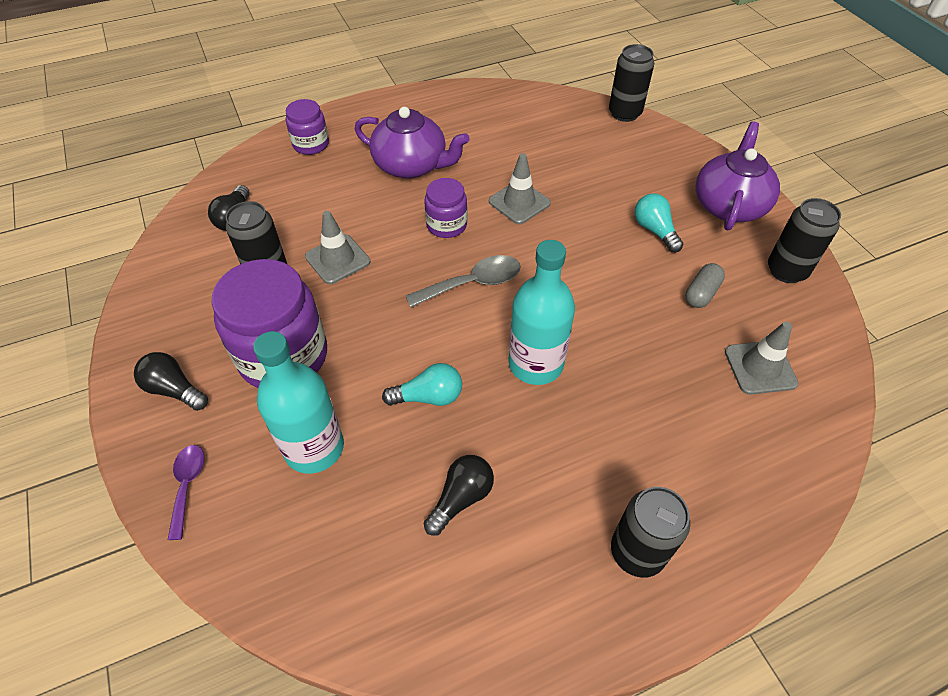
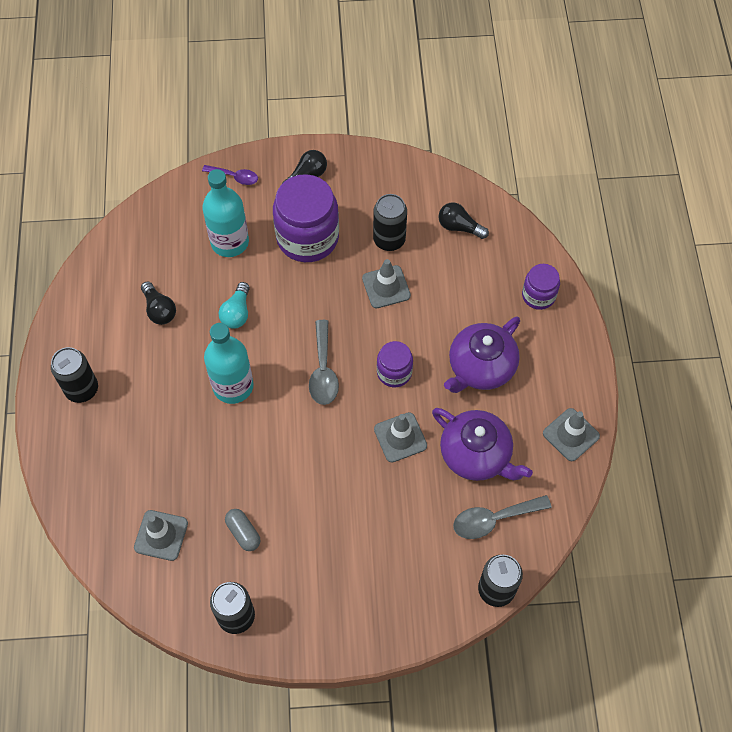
camera: 110 degrees right, 10 degrees up
(455, 100) = (571, 435): none -> grey traffic cone
(563, 127) = (493, 519): none -> grey spoon
(654, 230) = (324, 532): turquoise light bulb -> none
(729, 205) = (329, 615): purple teapot -> purple teapot (476, 455)

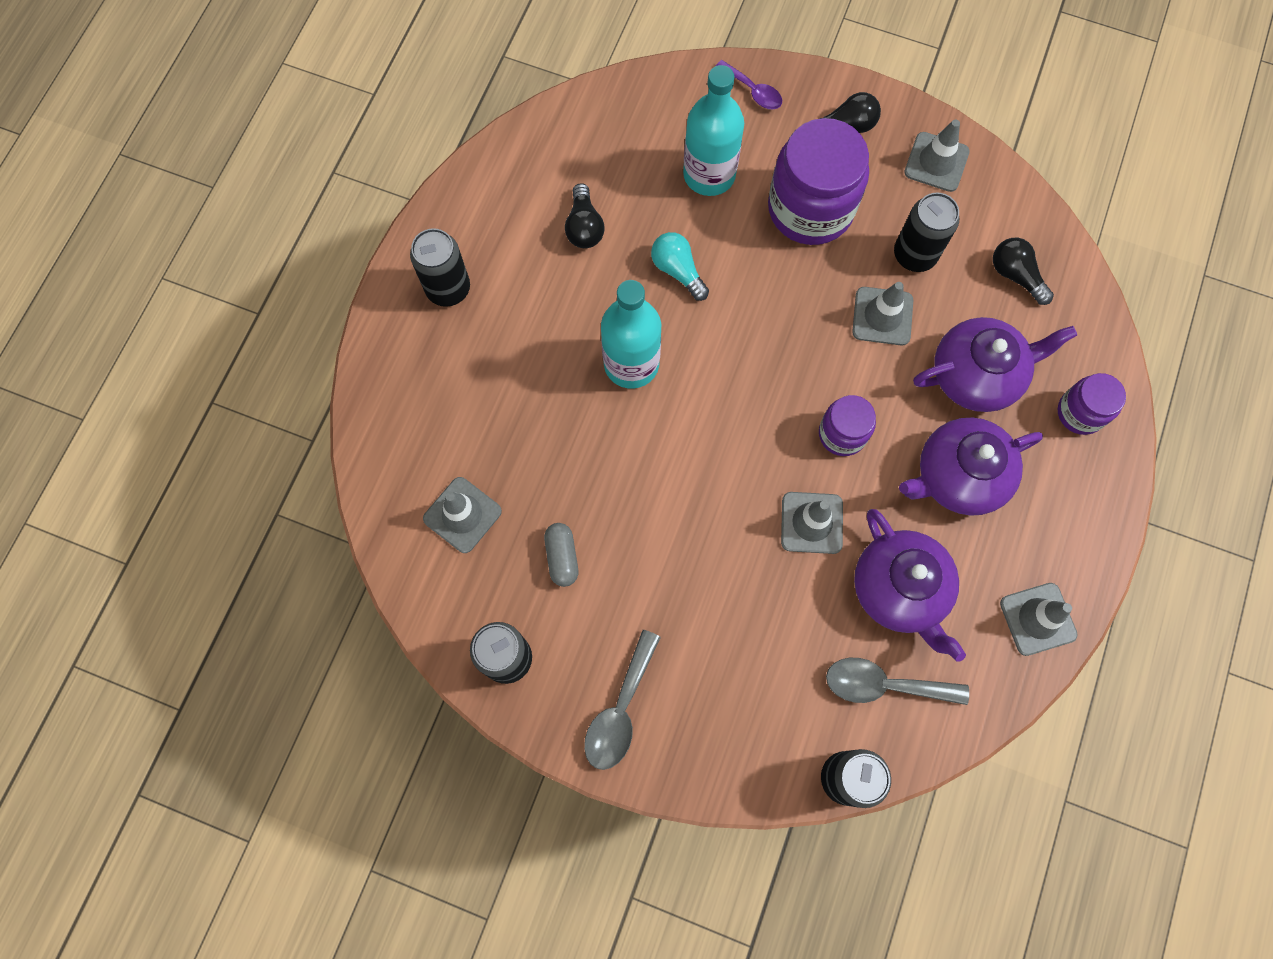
camera: 25 degrees right, 10 degrees up
(237, 313) = (678, 271): turquoise light bulb -> turquoise light bulb turned 105 degrees clockwise
(323, 371) = (752, 393): grey spoon -> grey spoon (620, 710)
(376, 176) = (936, 162): none -> grey traffic cone
(463, 299) = (977, 375): none -> purple teapot

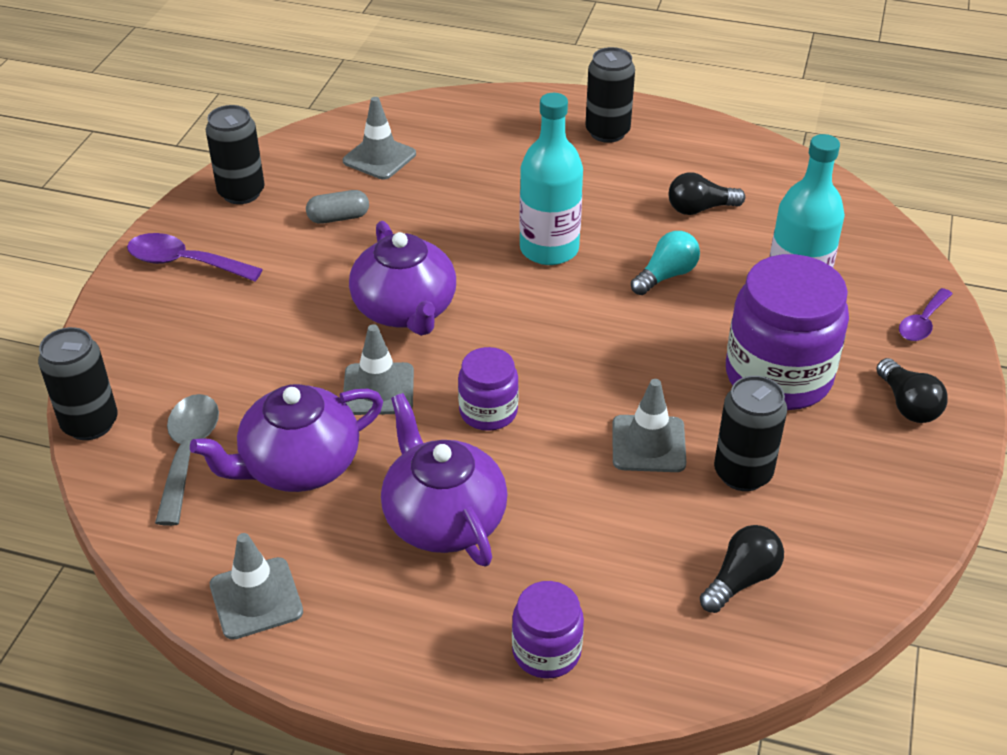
camera: 85 degrees right, 30 degrees down
(620, 710) = (184, 262): grey spoon -> purple spoon
(936, 162) = (889, 494): grey traffic cone -> none
(977, 375) = (585, 537): purple teapot -> purple teapot (405, 310)

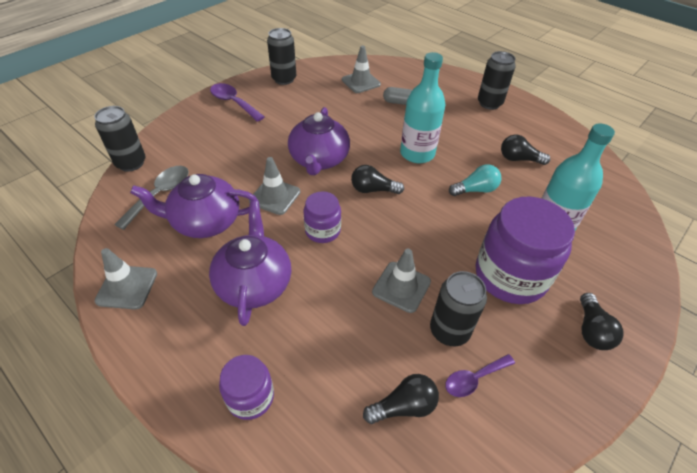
camera: 25 degrees right, 5 degrees up
(338, 218) = (320, 104): grey capsule -> grey capsule (399, 102)
(520, 327) = (373, 190): none -> black light bulb
(922, 323) = (631, 277): purple spoon -> purple spoon (474, 379)

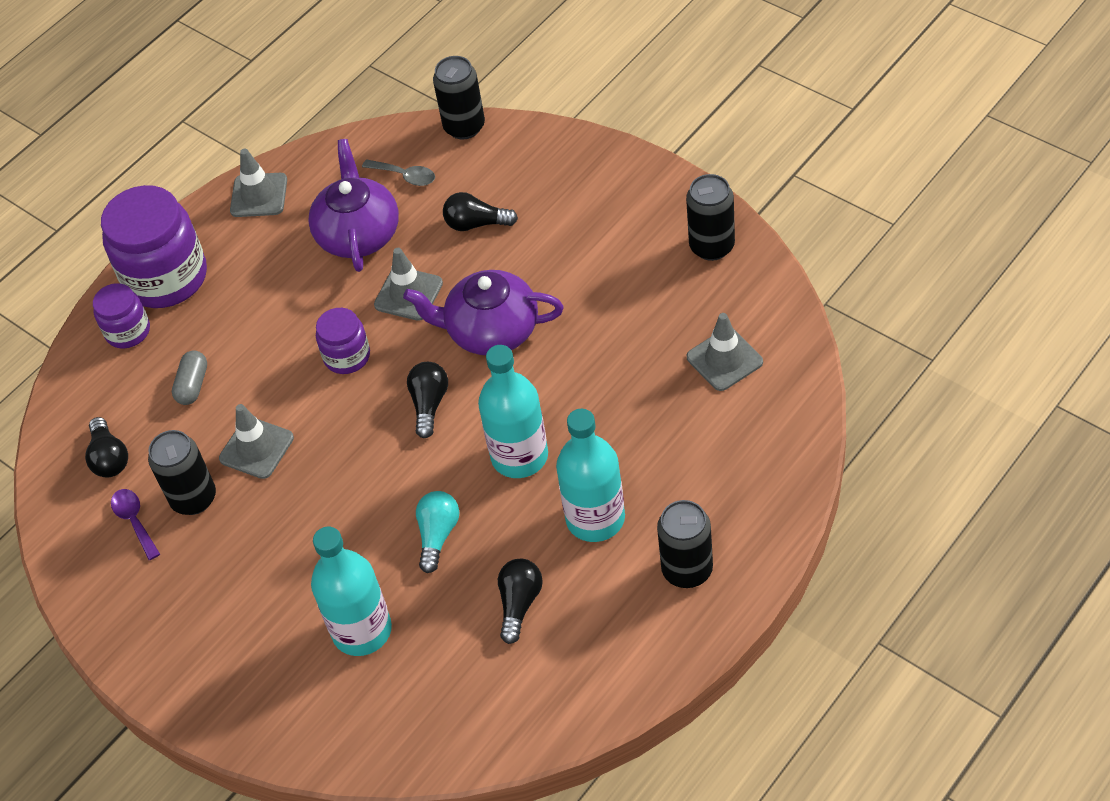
camera: 95 degrees right, 5 degrees up
(160, 194) = (405, 176): grey spoon -> grey spoon, size x0.66
(233, 102) = (626, 196): purple spoon -> none
(254, 283) = (263, 304): purple teapot -> none
(399, 102) = (665, 424): grey capsule -> grey capsule (193, 385)
(460, 129) = (595, 518): none -> turquoise bottle
(475, 190) = (438, 535): turquoise light bulb -> turquoise light bulb turned 150 degrees counterclockwise
(510, 276) = (273, 568): purple jar -> purple jar (166, 277)
(591, 330) = (189, 650): black light bulb -> black light bulb (476, 224)

